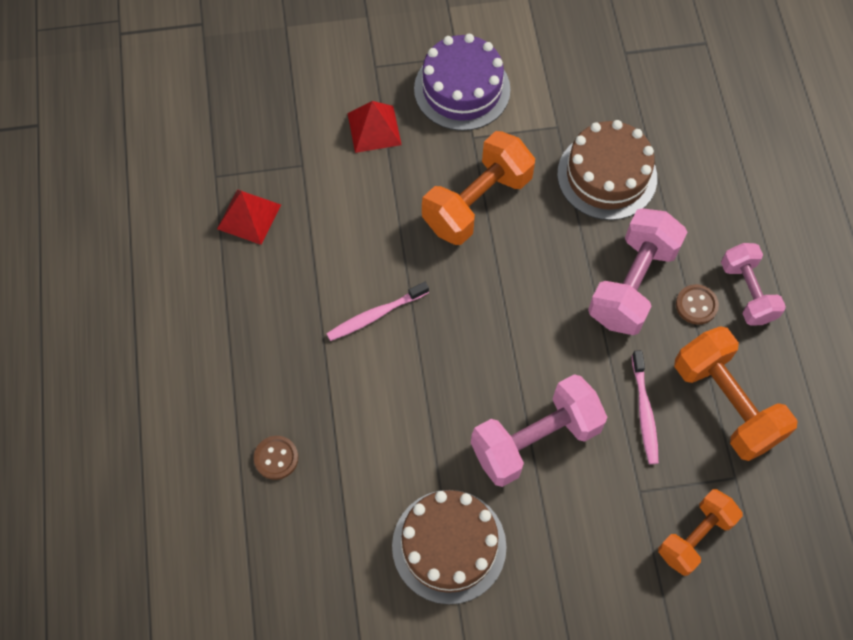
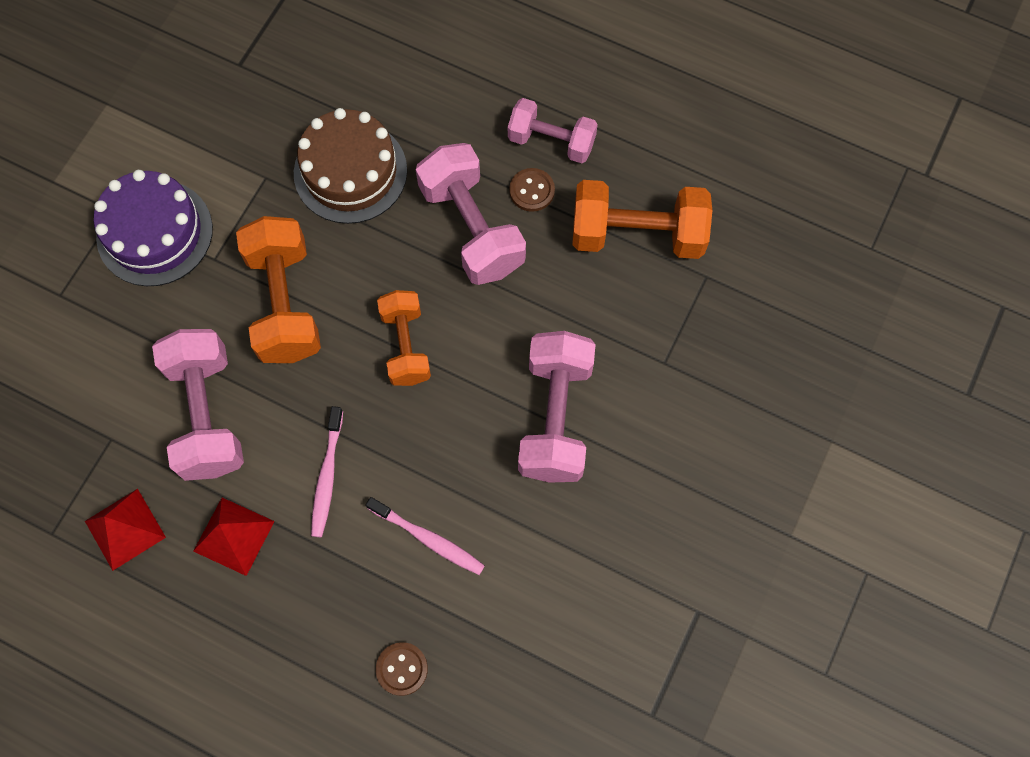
camera: 55 degrees left, 5 degrees up
(362, 210) = (207, 414): none -> pink dumbbell
(374, 129) = (128, 343): red pyramid -> red pyramid (234, 536)
(449, 546) = (599, 563): brown cake -> none
(644, 411) = (596, 306): pink toothbrush -> pink toothbrush (428, 539)
(695, 537) = (734, 346): orange dumbbell -> orange dumbbell (406, 346)

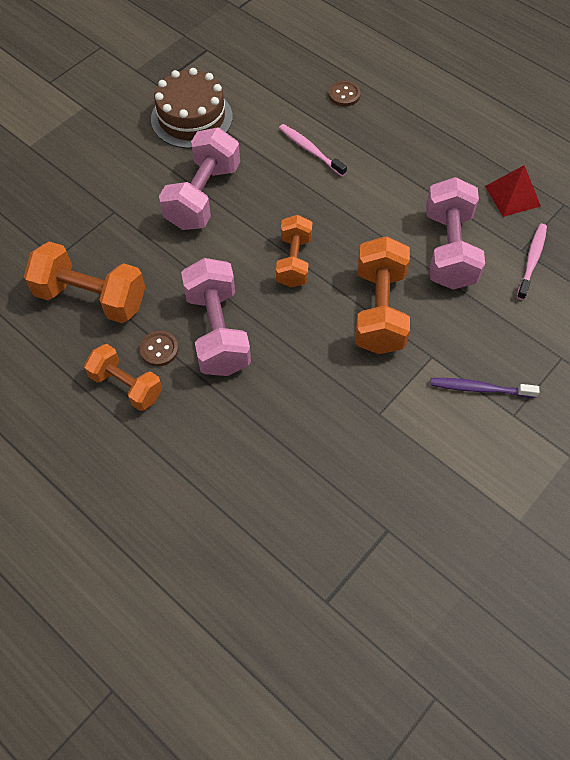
camera: 165 degrees left, 10 degrees down
(154, 233) = (479, 388): purple cake -> purple toothbrush
(234, 536) = (438, 177): red pyramid -> none
(327, 476) = (369, 196): pink toothbrush -> pink toothbrush (531, 260)
(350, 172) = (304, 401): brown cake -> brown cake (191, 118)
(551, 141) = (126, 386): pink dumbbell -> orange dumbbell

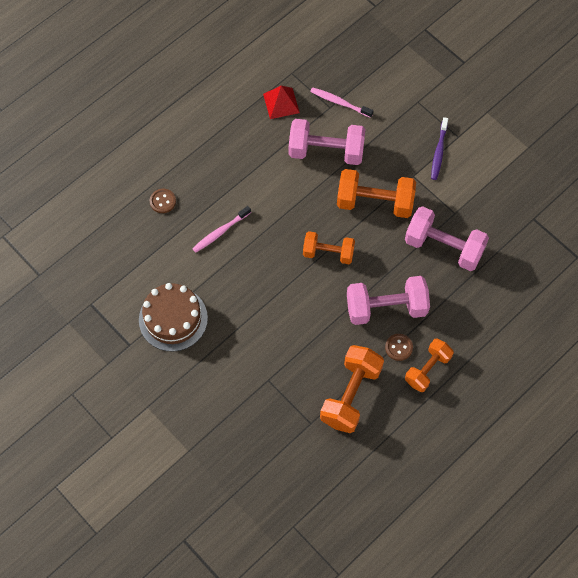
camera: 85 degrees left, 5 degrees up
(203, 196) = (259, 313): pink dumbbell -> pink dumbbell (444, 247)

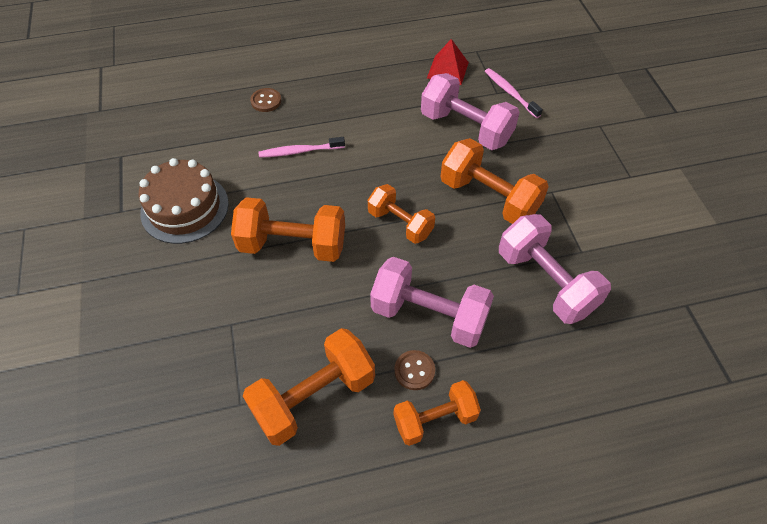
camera: 30 degrees right, 10 degrees down
(268, 306) = (293, 245): none -> orange dumbbell
(439, 152) = (597, 181): purple toothbrush -> none

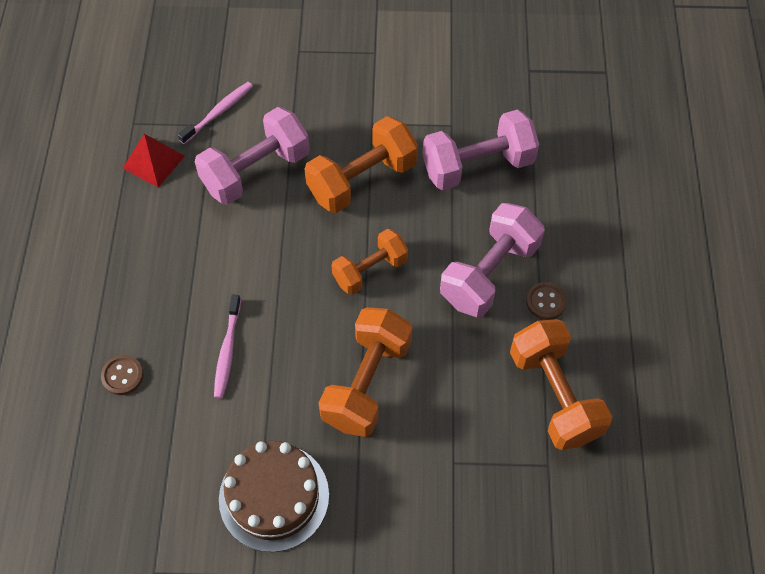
camera: 75 degrees left, 5 degrees up
(435, 419) = (597, 297): orange dumbbell -> none
(510, 93) = (218, 112): pink toothbrush -> pink toothbrush turned 150 degrees clockwise

